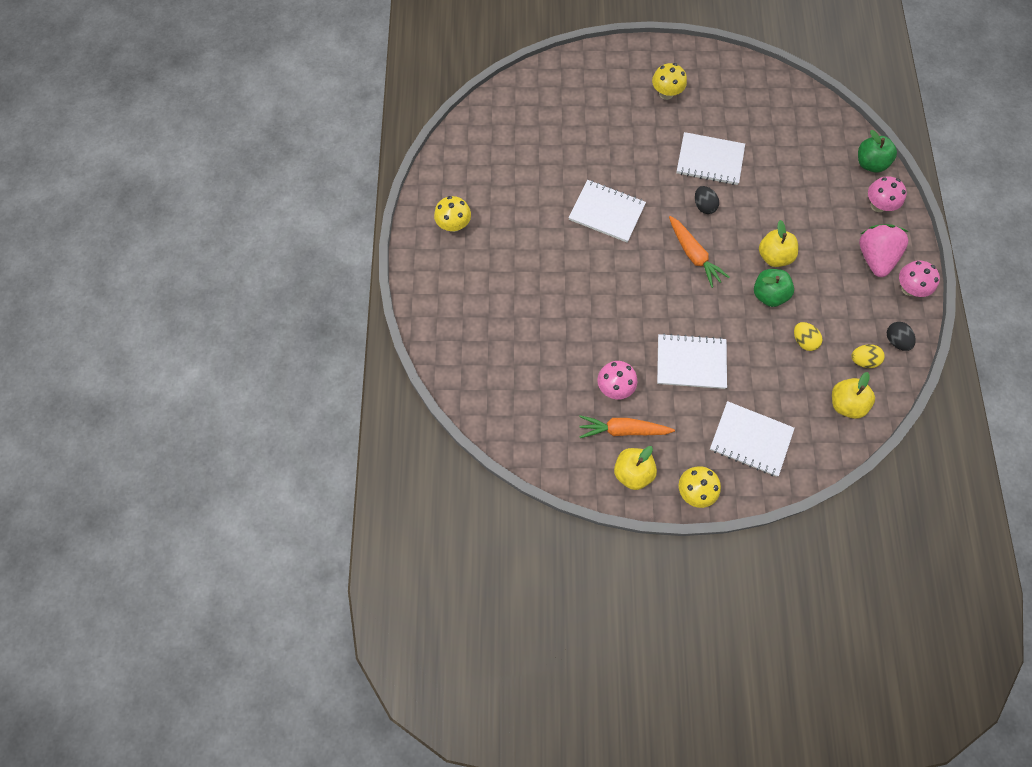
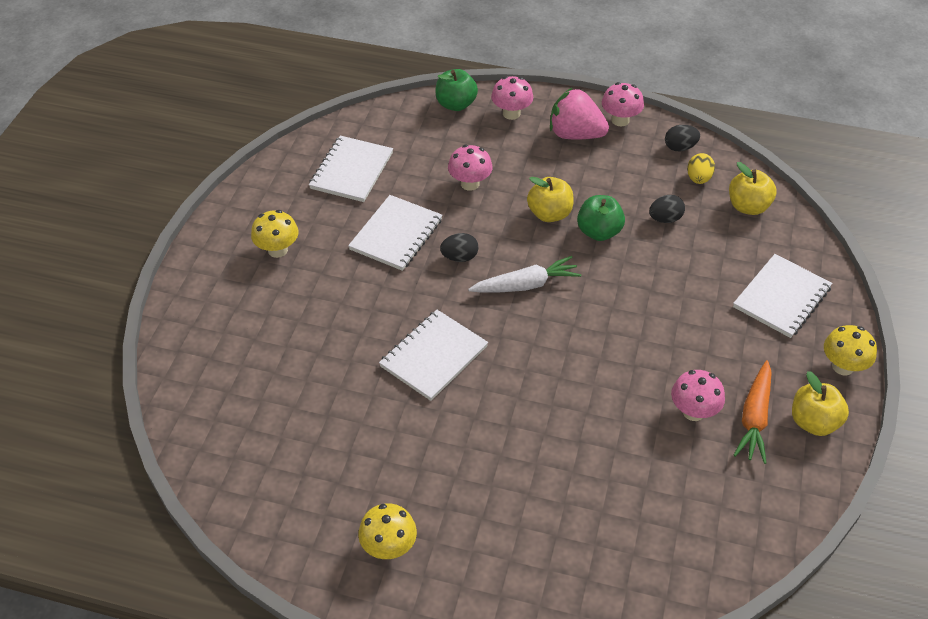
camera: 75 degrees left, 20 degrees down
(691, 362) = (672, 326): white notebook -> white notebook (351, 171)
(693, 255) = (525, 285): orange carrot -> white carrot
(783, 195) = (470, 184): none -> pink mushroom
(803, 341) = (665, 219): yellow egg -> black egg

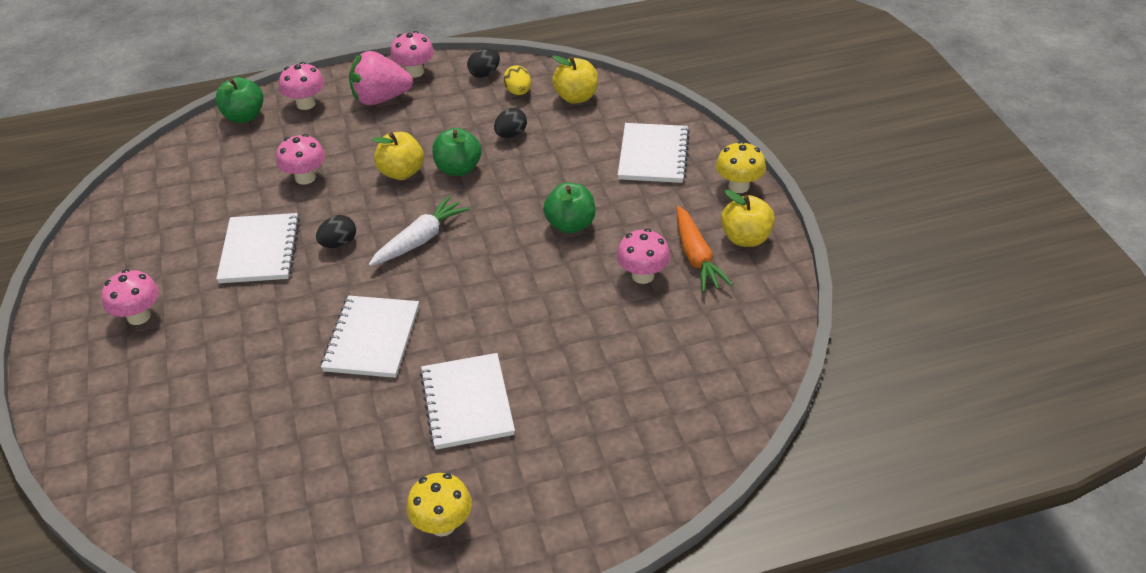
camera: 30 degrees left, 5 degrees down
(277, 250) = (139, 316): yellow mushroom -> pink mushroom
(351, 171) = (172, 214): white notebook -> white notebook (467, 403)
(661, 331) = (570, 225): none -> green apple

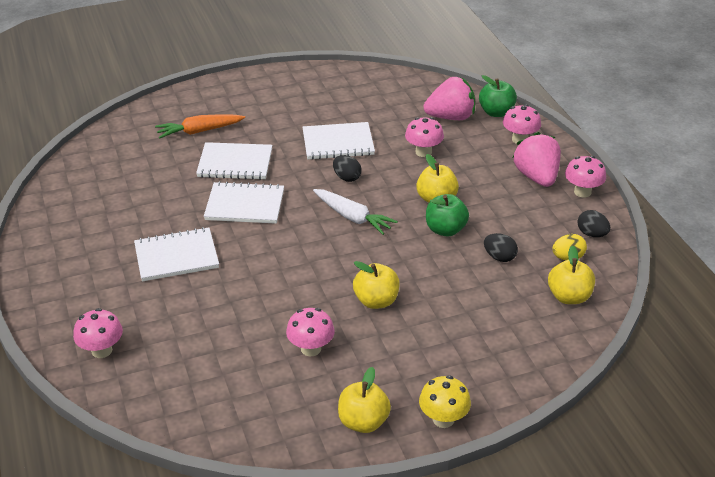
camera: 85 degrees right, 5 degrees down
(139, 316) = (272, 105): pink mushroom -> pink mushroom (102, 350)
(239, 152) = (450, 117): none -> pink strawberry
(442, 524) = (72, 254): yellow mushroom -> none
(570, 225) = (376, 301): green apple -> yellow apple
(653, 155) = (484, 354): white notebook -> white notebook (235, 163)
(696, 257) = (336, 385): orange carrot -> orange carrot (199, 131)

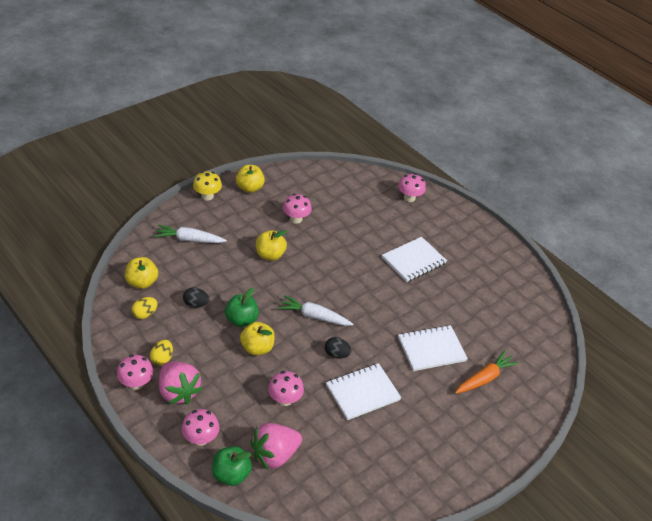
camera: 155 degrees right, 5 degrees up
(245, 205) = (397, 310): white notebook -> none
(490, 346) = (189, 240): none -> white carrot
(551, 208) = (162, 359): none -> yellow egg
(591, 234) = (127, 340): black egg -> none

